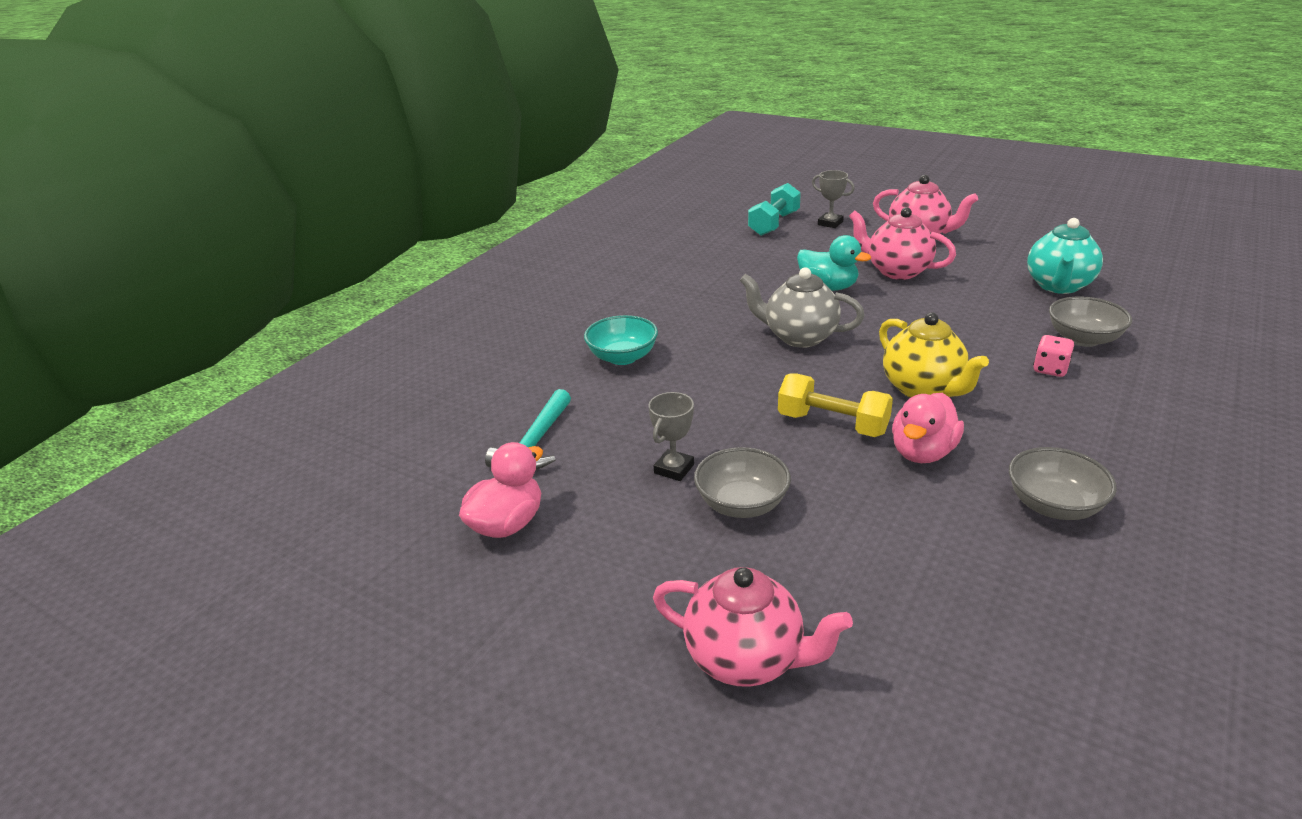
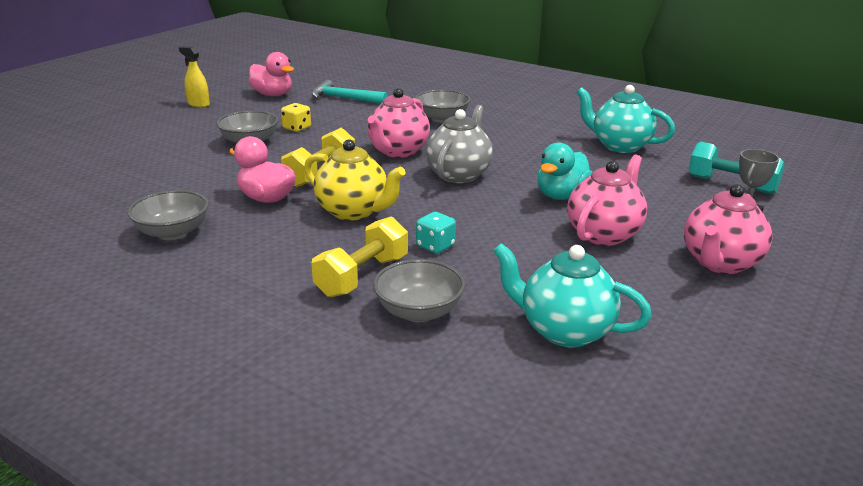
camera: 90 degrees right, 5 degrees down
(557, 612) = (198, 104): none -> yellow spray bottle
(622, 357) = (442, 118): turquoise bowl -> grey bowl
(674, 469) = (297, 128): grey trophy -> yellow dice
(695, 261) = (619, 146): none -> turquoise teapot
(746, 659) = (132, 136): pink teapot -> pink teapot (398, 151)
(923, 389) = (353, 211): yellow teapot -> yellow teapot turned 120 degrees counterclockwise
(968, 339) = (435, 246): none -> turquoise dice
(1050, 369) = (362, 276): pink dice -> yellow dumbbell

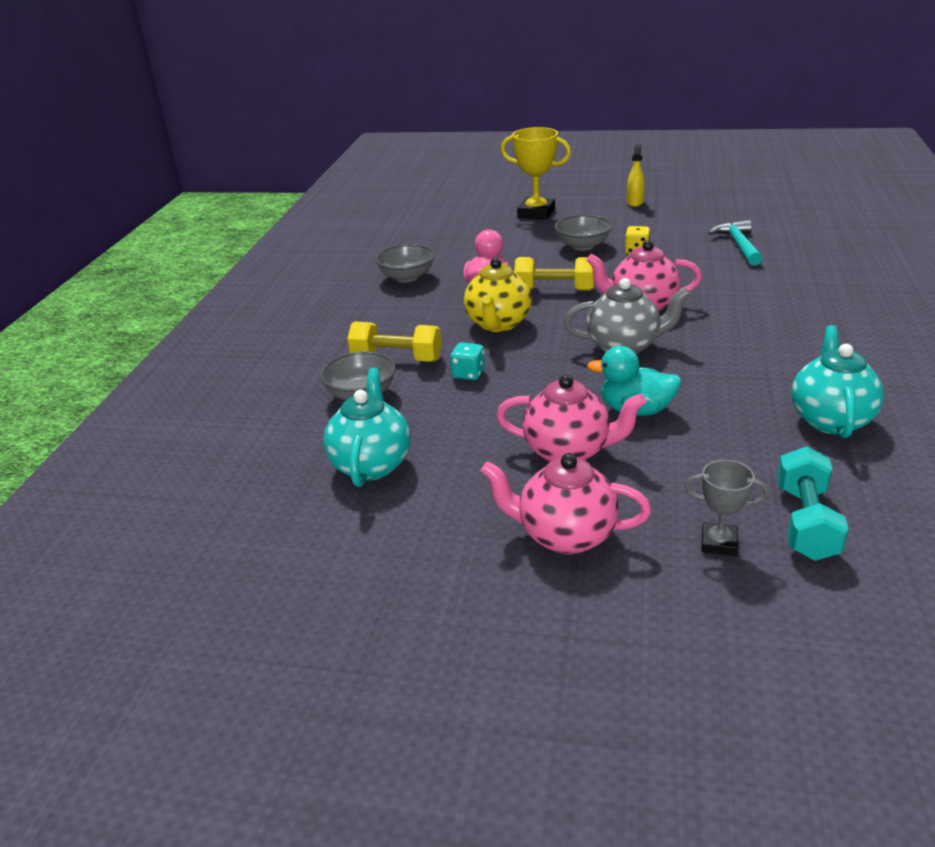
camera: 70 degrees right, 5 degrees up
(138, 141) = (536, 213): none -> yellow trophy
(272, 95) = (699, 217): pink duck -> none
(442, 118) = (757, 301): grey bowl -> none

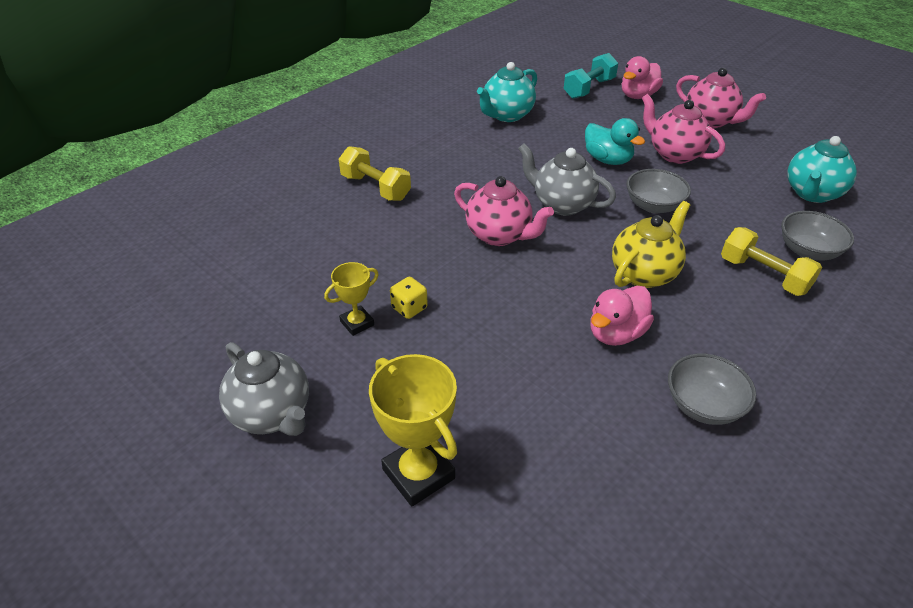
camera: 150 degrees left, 10 degrees up
(468, 374) = (705, 233): turquoise dice -> none
(554, 290) = (553, 292): yellow dumbbell -> yellow dumbbell (375, 187)
(582, 246) = (449, 350): grey bowl -> grey bowl (653, 206)
(634, 202) = (272, 414): yellow spray bottle -> grey teapot
(655, 236) = (357, 323): none -> yellow trophy
(719, 543) = (638, 96): grey trophy -> pink duck
(738, 245) = (312, 264): turquoise hammer -> none

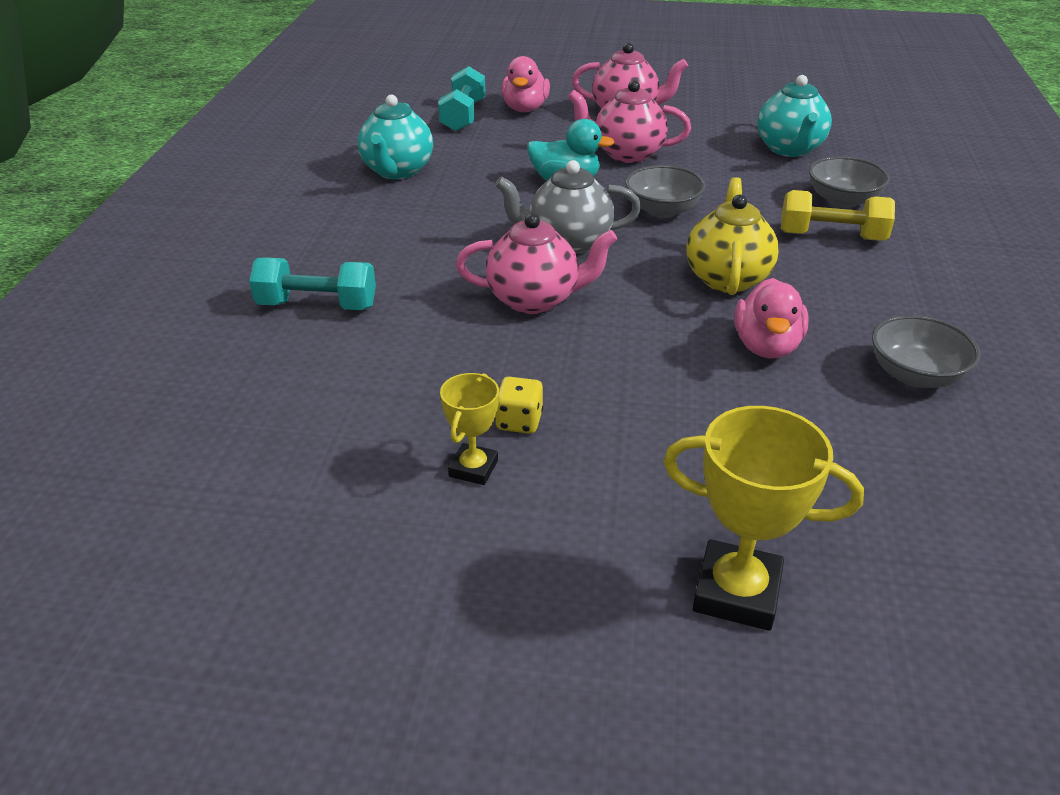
camera: 35 degrees left, 5 degrees down
(272, 414) = (485, 629): grey teapot -> none
(375, 187) = (317, 305): yellow dumbbell -> turquoise dumbbell

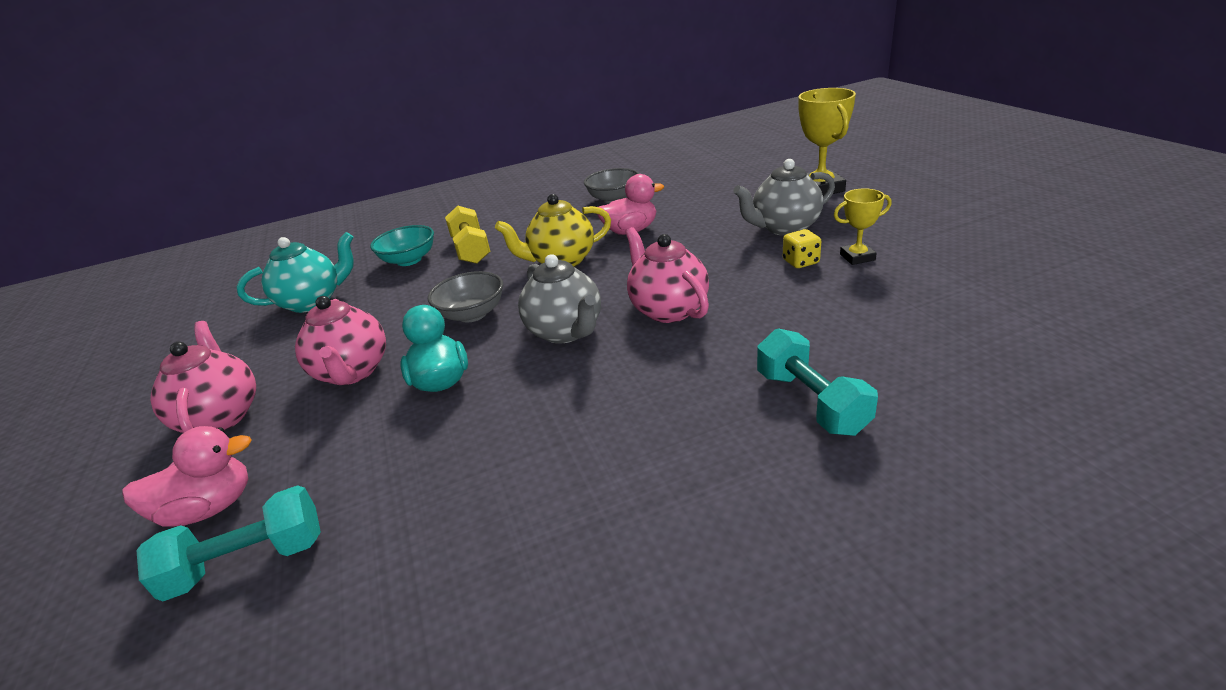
camera: 115 degrees left, 5 degrees down
(397, 171) = (482, 522): turquoise teapot -> none
(626, 464) = (784, 228): none -> grey teapot
(842, 200) = (409, 260): grey bowl -> turquoise bowl

